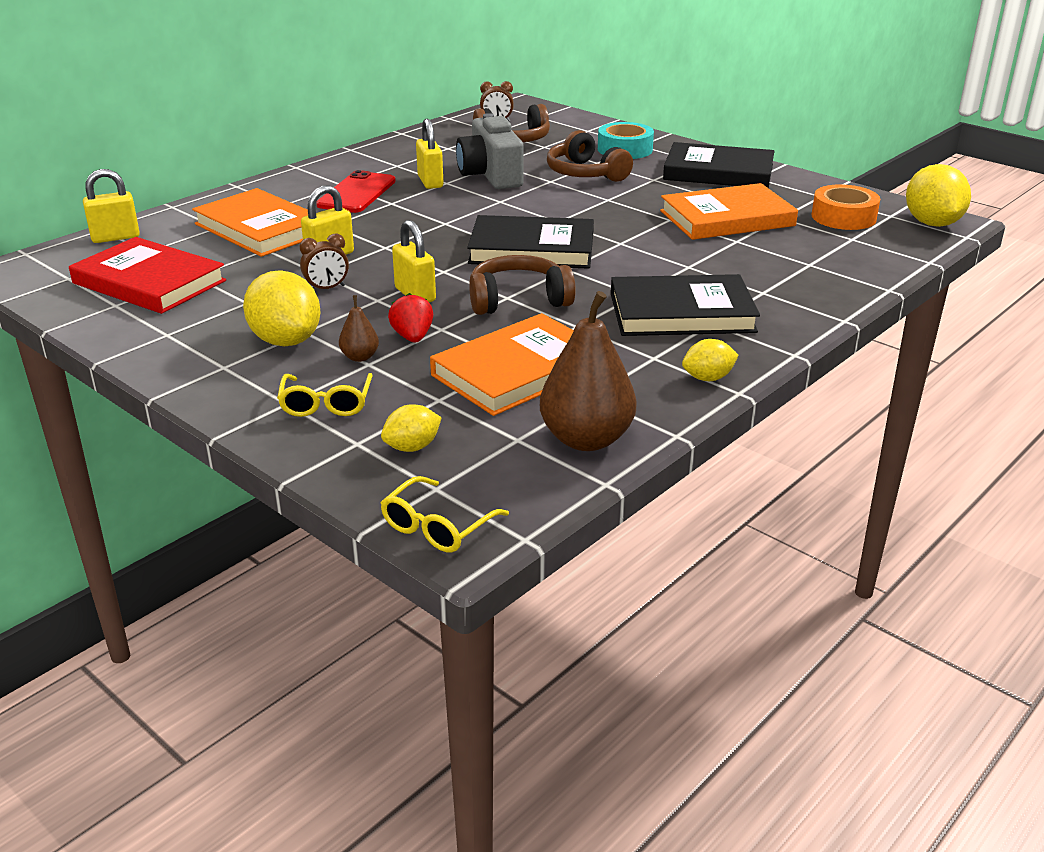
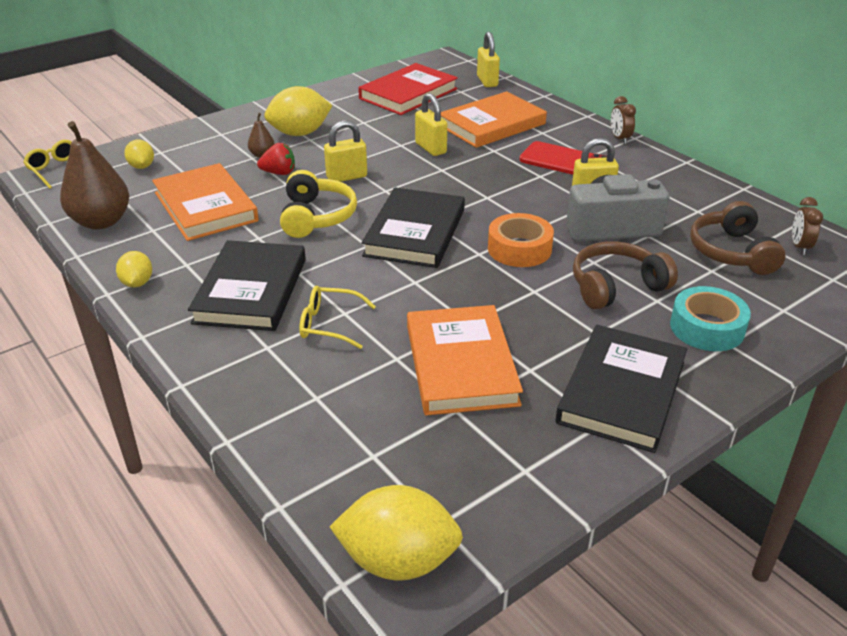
camera: 100 degrees right, 5 degrees up
(326, 403) = (211, 144): yellow glasses -> yellow glasses (330, 324)
(327, 288) = (372, 146): brown clock -> brown clock (620, 139)
(518, 300) = (316, 217): brown headphones -> yellow headphones
(843, 217) = (443, 469): orange tape -> orange tape (519, 249)

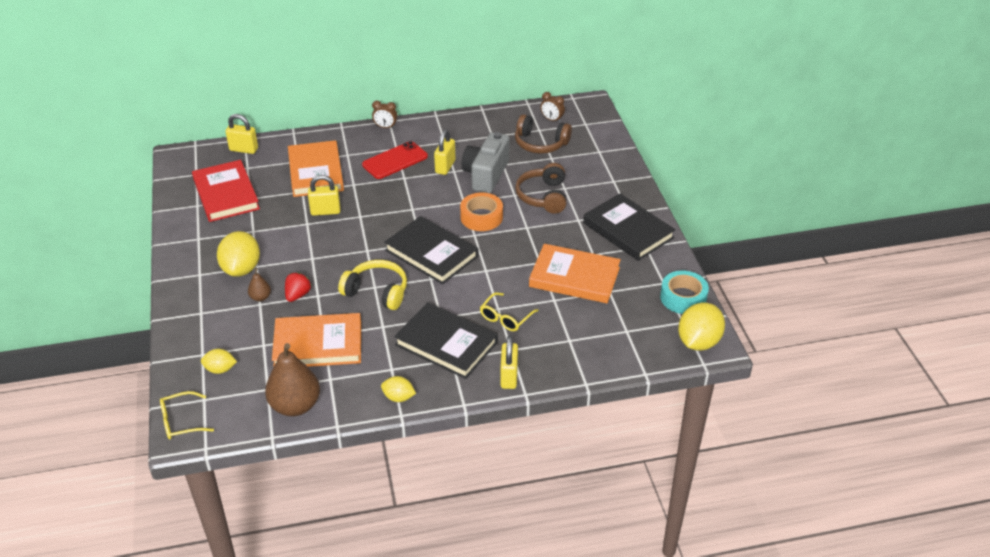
camera: 65 degrees left, 5 degrees up
(346, 177) = (333, 263): yellow padlock -> yellow padlock (509, 377)
(707, 328) = (597, 182): turquoise tape -> turquoise tape (683, 298)

